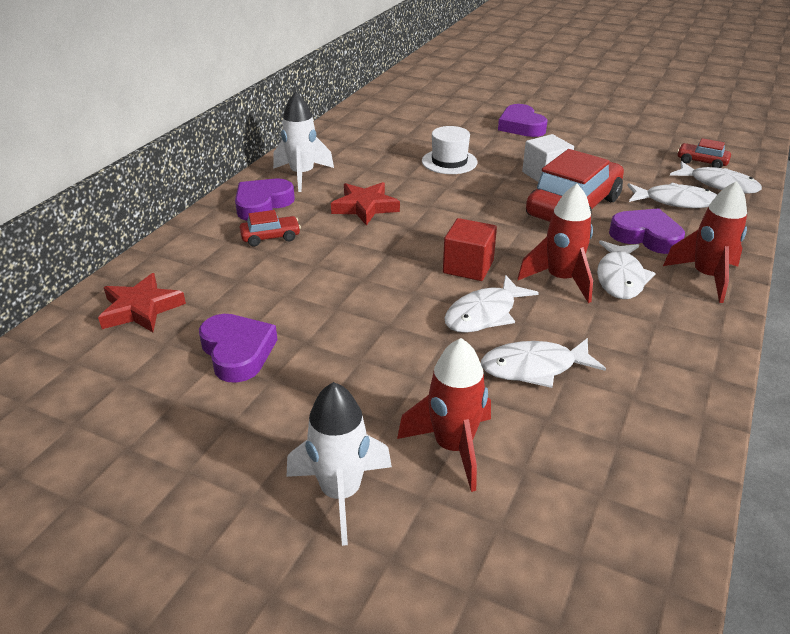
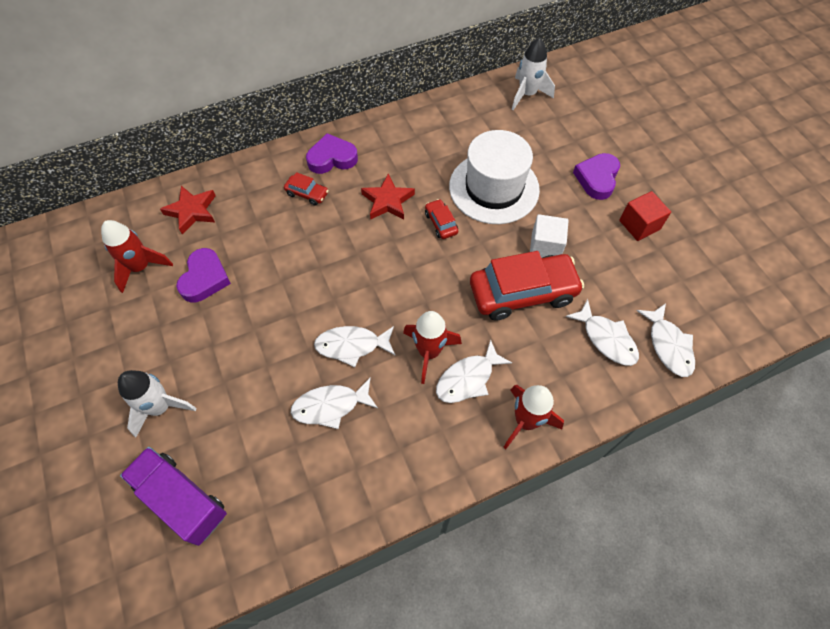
camera: 40 degrees right, 25 degrees up
(302, 175) = (383, 142): white rocket -> white rocket (527, 94)
(449, 162) = (494, 188): white hat -> white hat, size x1.87
(453, 447) = (233, 423): red rocket -> red rocket (141, 267)
(468, 267) = (388, 300): red cube -> red cube (639, 225)
(497, 559) = (182, 499): none -> purple truck
(534, 368) = (330, 406): white fish -> white fish turned 45 degrees counterclockwise
(646, 236) = (536, 356): purple heart -> none
(701, 162) = (691, 312): red car -> red car (441, 223)

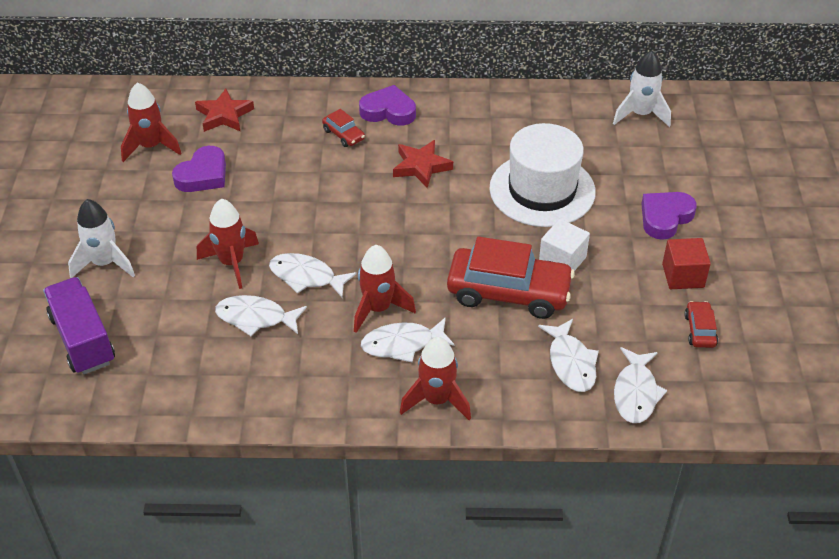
camera: 25 degrees right, 15 degrees down
(279, 358) = (232, 263): none -> red rocket
(441, 223) = (463, 203): red car -> red car (699, 330)

